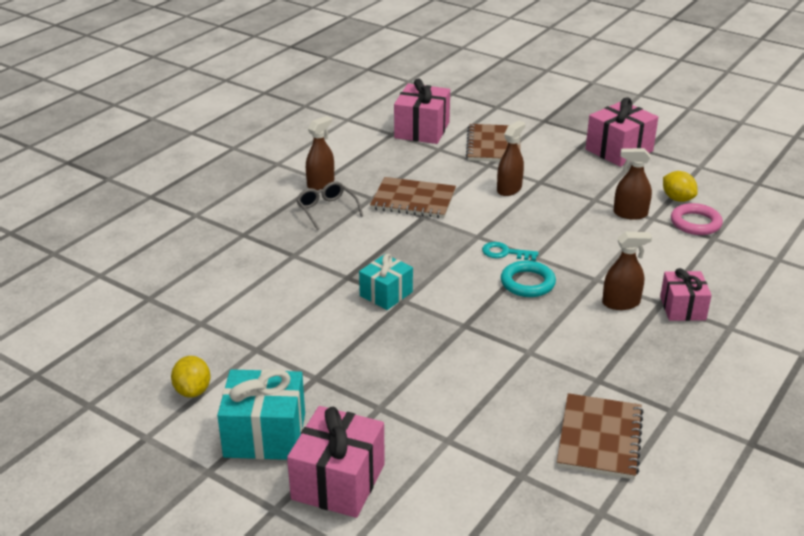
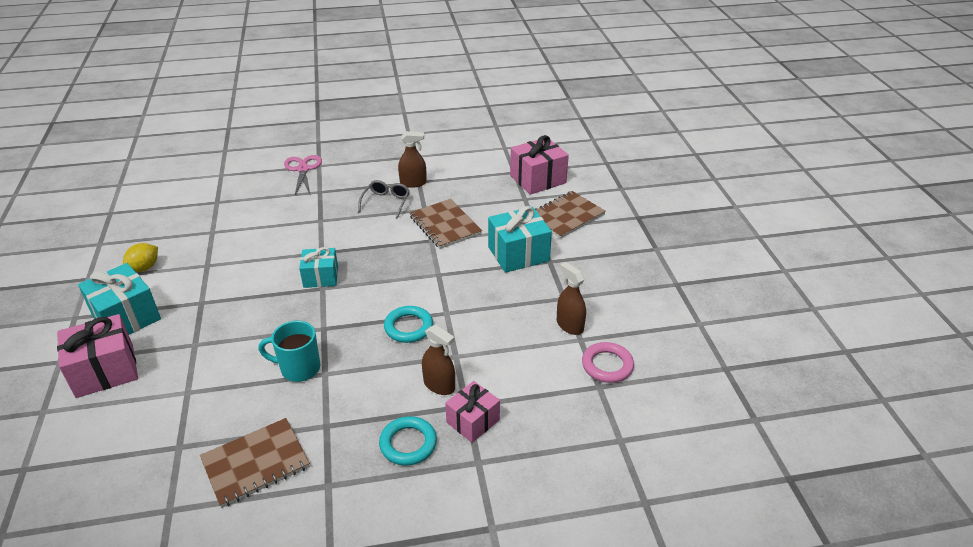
camera: 45 degrees right, 5 degrees up
(185, 226) = (303, 169): none -> pink scissors
(502, 362) = (298, 368): none -> turquoise mug
(505, 253) = (433, 297): turquoise key -> none
(509, 189) = (518, 254): brown spray bottle -> turquoise gift
(619, 150) = (654, 271): pink gift -> none
(671, 349) = (408, 444): none -> turquoise ring
(677, 199) = (629, 337): yellow lemon -> none

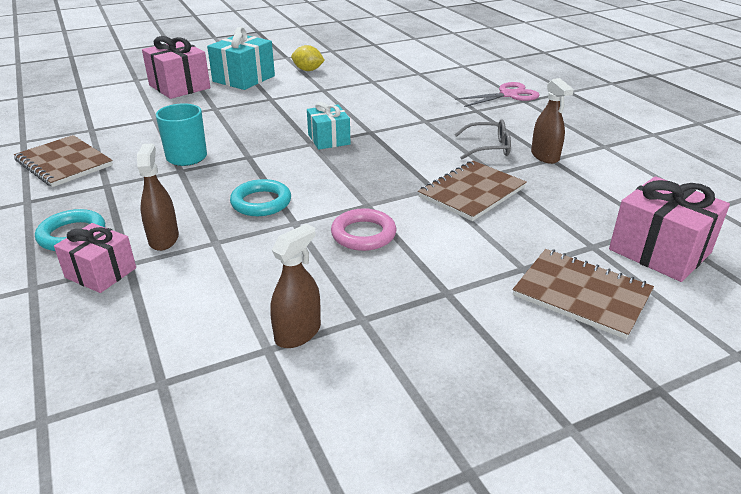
camera: 75 degrees right, 5 degrees down
(439, 385) = (163, 239): brown spray bottle -> brown spray bottle turned 150 degrees clockwise
(518, 254) = (447, 260): turquoise gift -> none
(607, 365) = (210, 387): pink ring -> pink ring (363, 234)

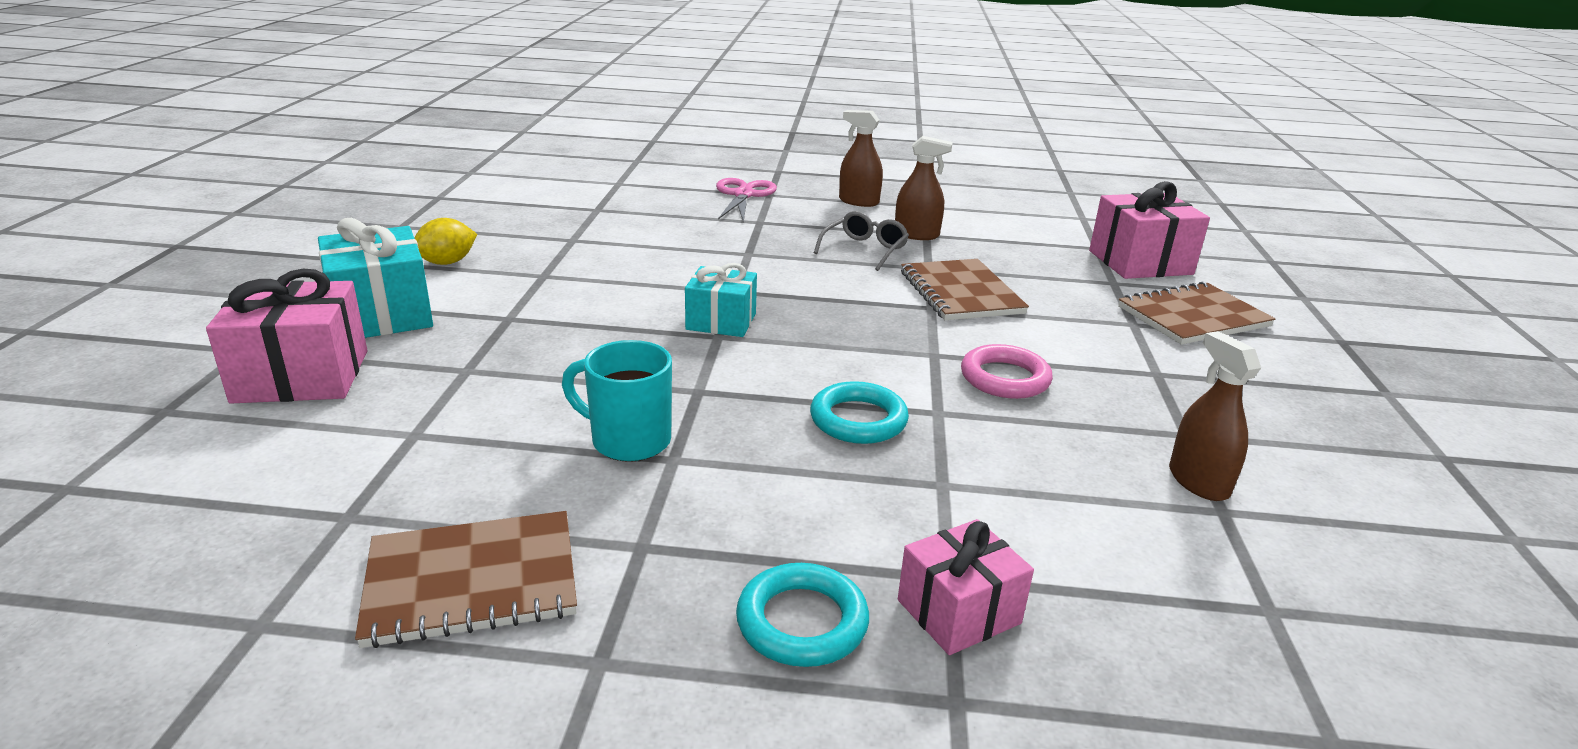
camera: 60 degrees left, 5 degrees down
(163, 239) = (897, 527): brown spray bottle -> brown spray bottle (858, 201)

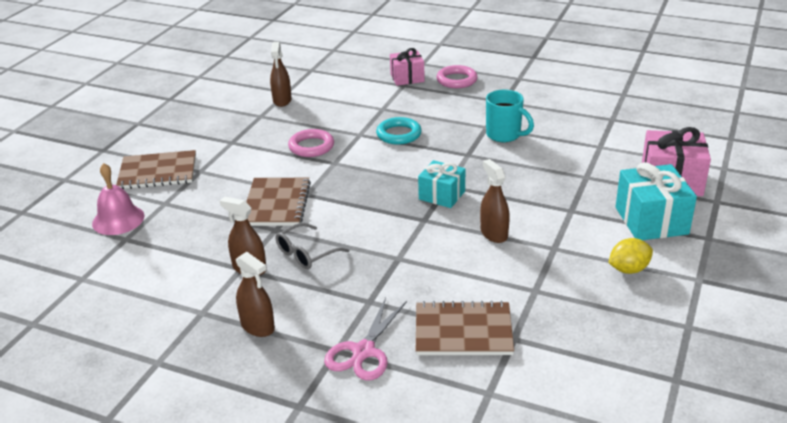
camera: 160 degrees left, 5 degrees up
(472, 581) = (560, 98): brown notebook -> brown notebook (463, 331)
(629, 283) = (494, 233): none -> brown spray bottle
(802, 622) = (456, 80): turquoise ring -> pink ring
(1140, 262) = (118, 219): pink gift -> pink bell

